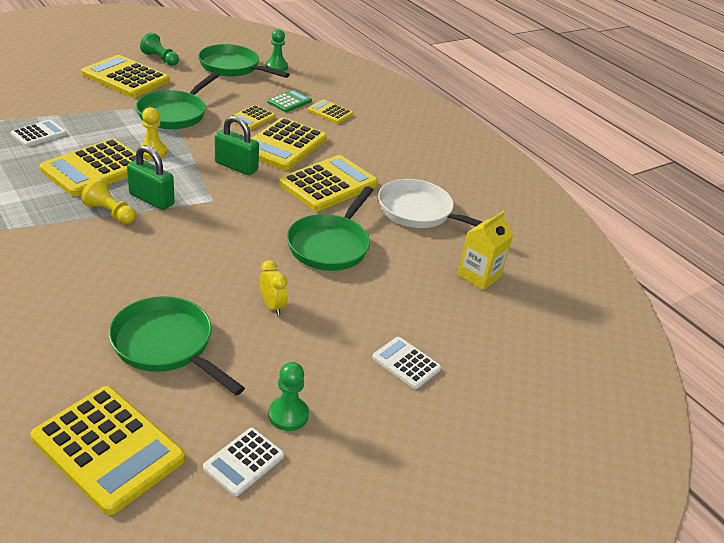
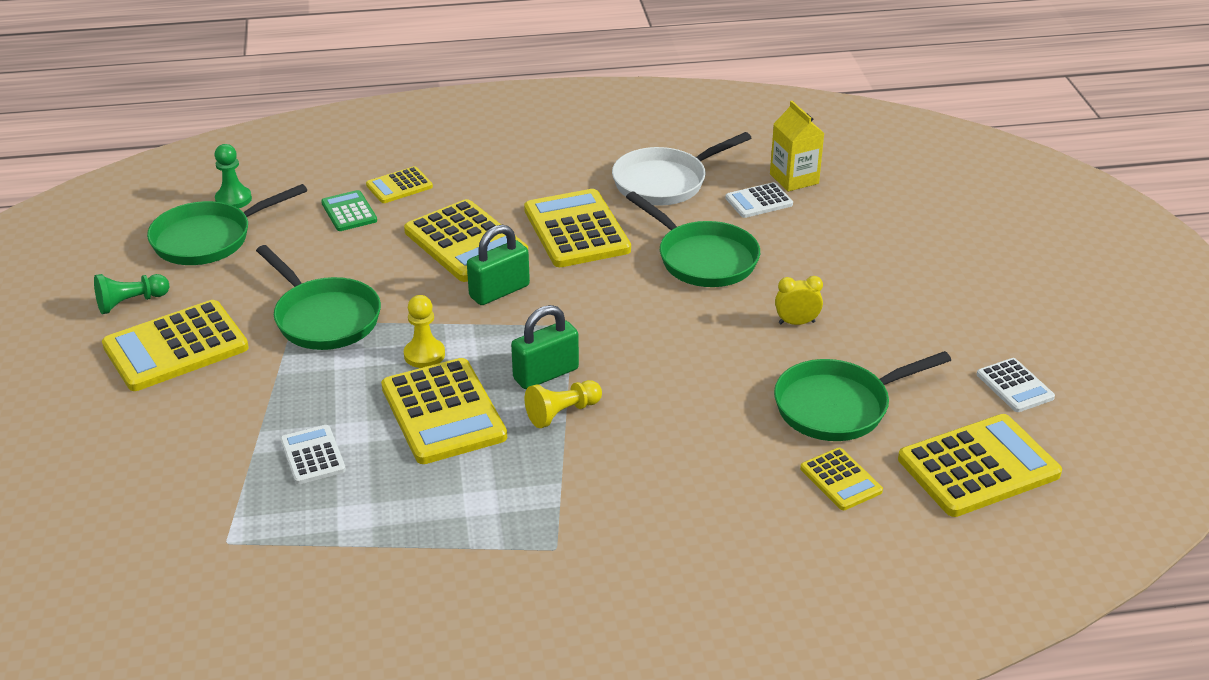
camera: 60 degrees left, 0 degrees up
(252, 118) = (378, 253): yellow calculator -> yellow calculator (840, 480)
(288, 415) = (962, 347): green pawn -> none
(406, 363) = (911, 261): white calculator -> white calculator (759, 201)

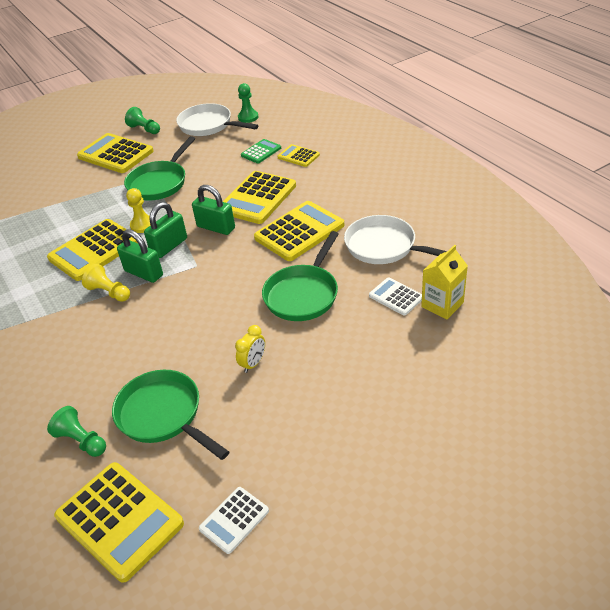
camera: 70 degrees right, 5 degrees up
(208, 239) = (208, 125): green pan -> white pan
(312, 455) = (45, 224): white calculator -> none
(503, 340) = (169, 246): none -> green padlock
(796, 323) = (253, 363): yellow clock -> yellow clock turned 60 degrees clockwise
(840, 480) = (81, 441): yellow calculator -> green pawn

